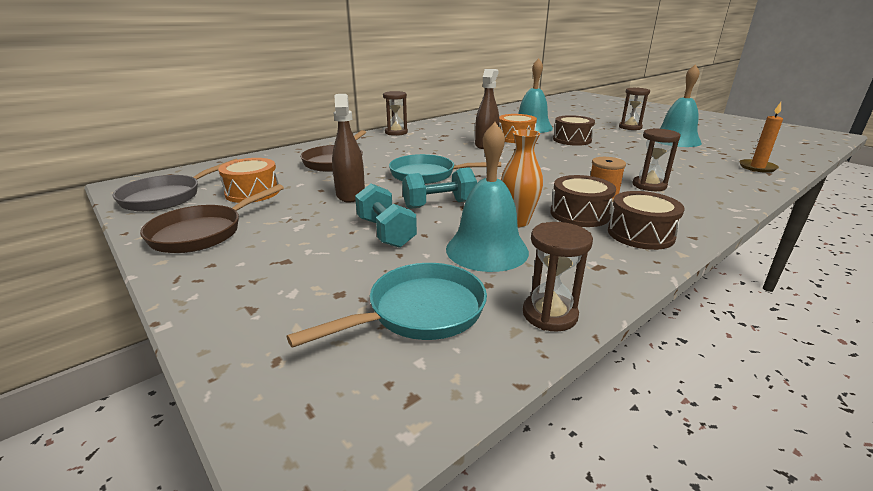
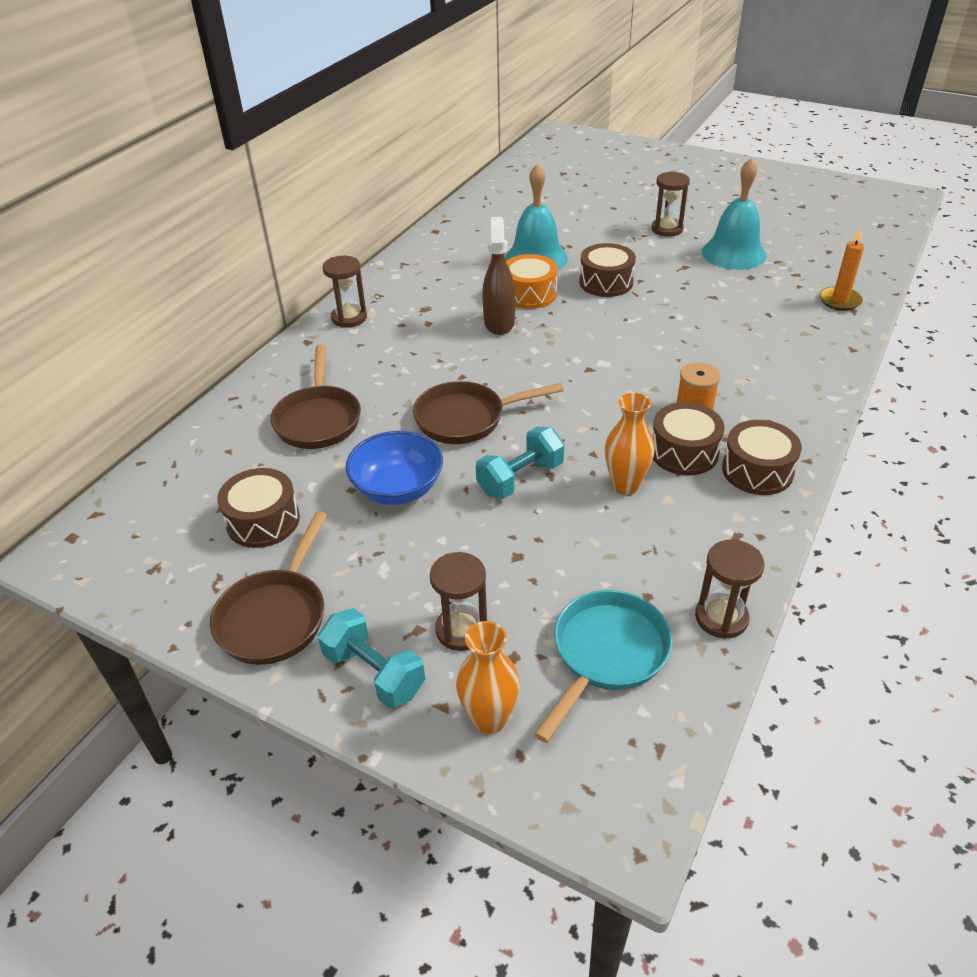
camera: 20 degrees left, 15 degrees up
(167, 197) = (151, 565): grey pan -> none
(252, 192) = (263, 521): orange drum -> brown drum
(277, 327) = (489, 719): none -> orange vase
(350, 194) = (397, 489): brown spray bottle -> blue bowl
(386, 232) = (493, 548): turquoise dumbbell -> turquoise dumbbell (374, 673)
(427, 175) = (466, 418): turquoise pan -> brown pan
(487, 250) = (618, 544): turquoise bell -> none
(649, 185) = (736, 373): brown hourglass -> brown hourglass (461, 630)

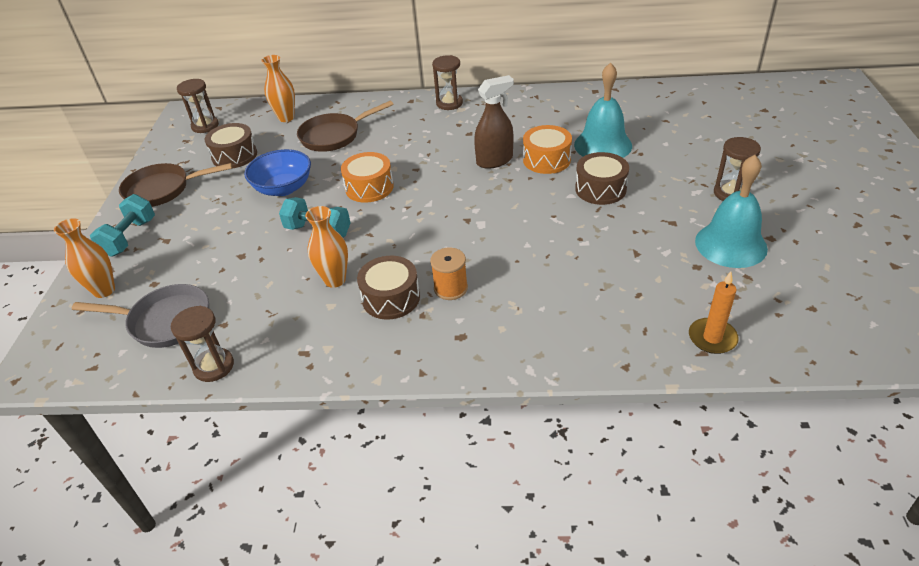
camera: 65 degrees right, 0 degrees up
(218, 451) = (286, 118): none -> orange vase
(461, 630) = (170, 256): brown hourglass -> brown hourglass (205, 126)
(466, 418) = (369, 187): brown pan -> orange drum
(606, 654) = (165, 321): turquoise pan -> grey pan
(757, 471) = (390, 345): brown drum -> none

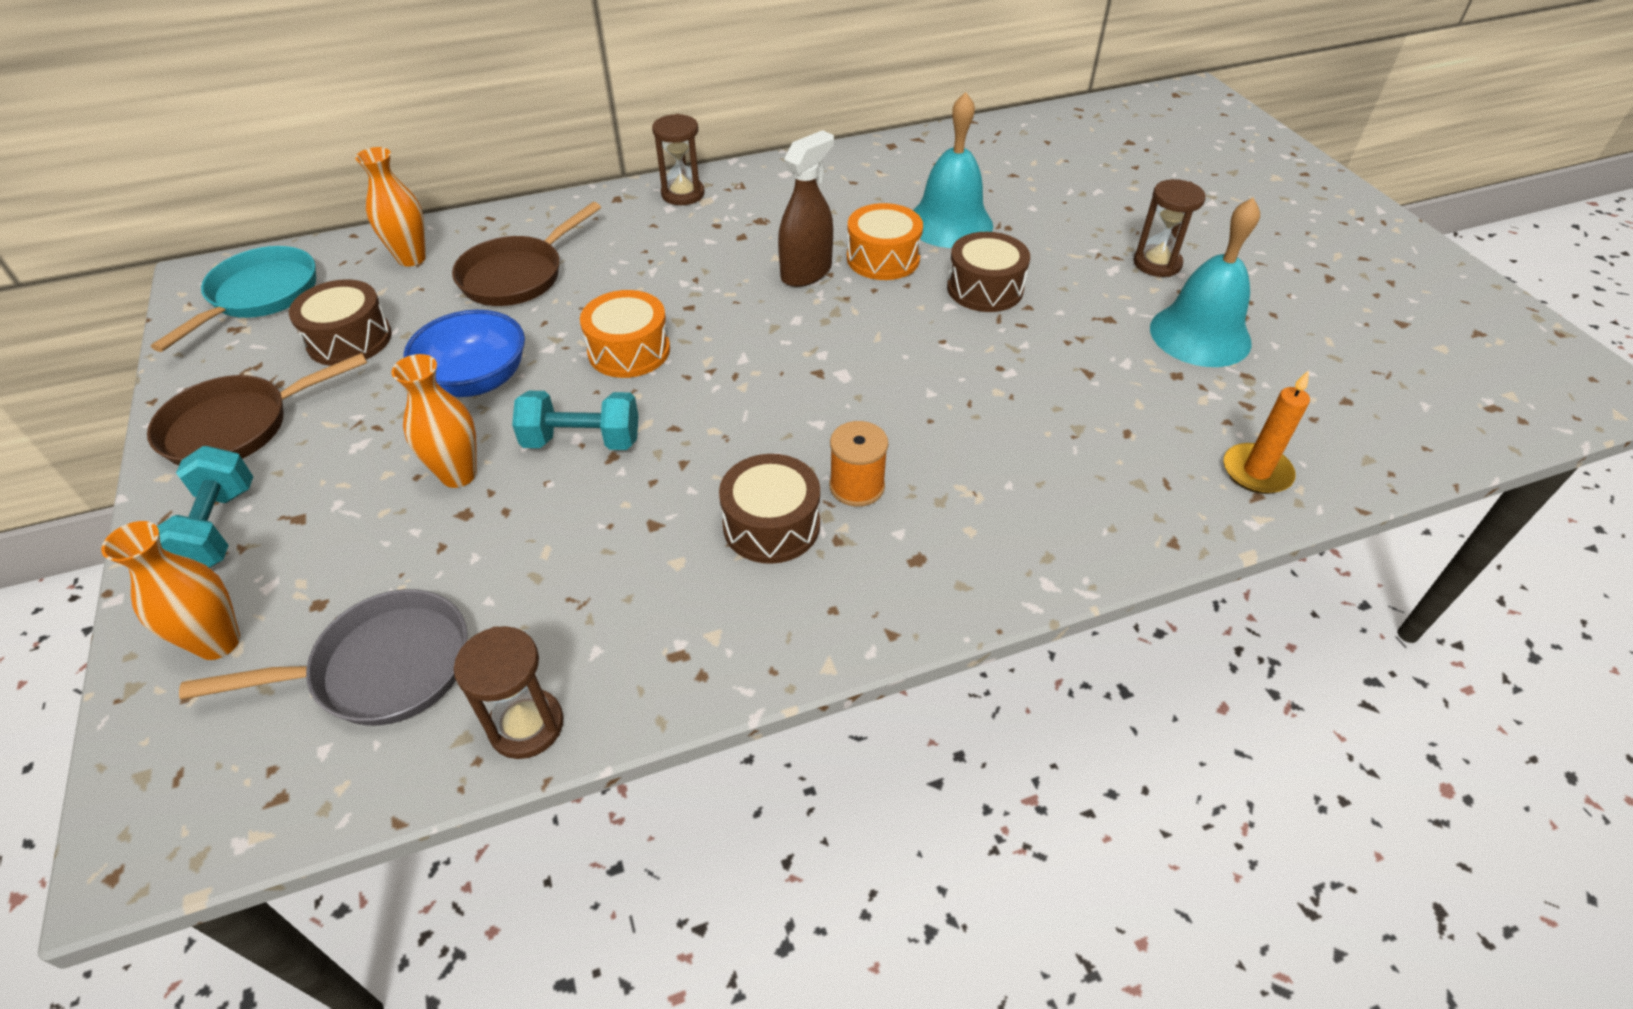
camera: 25 degrees left, 5 degrees up
(205, 126) = (260, 296): brown hourglass -> turquoise pan
(335, 280) = (660, 517): orange vase -> orange vase (458, 475)

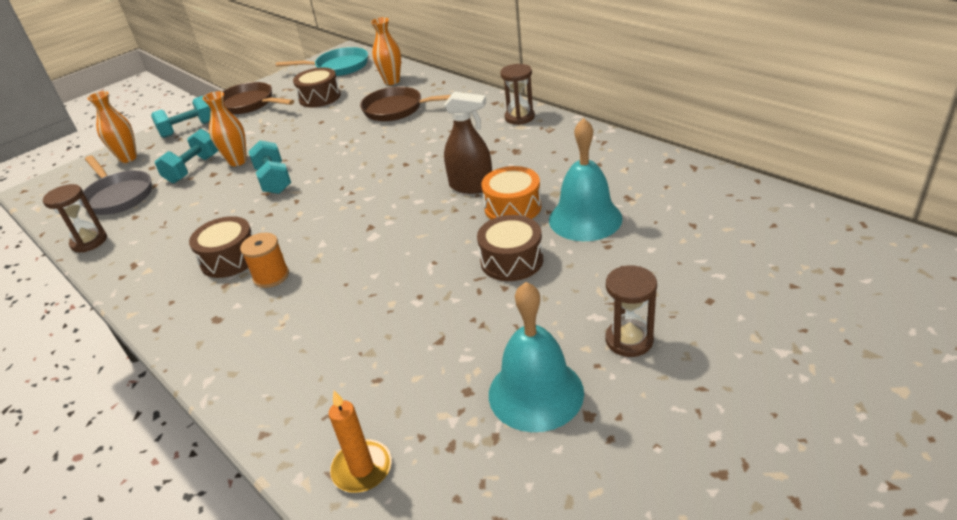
camera: 70 degrees right, 10 degrees down
(410, 539) = (193, 169): none -> turquoise dumbbell
(476, 380) = (307, 136): blue bowl -> none
(629, 351) = (353, 163): orange drum -> none

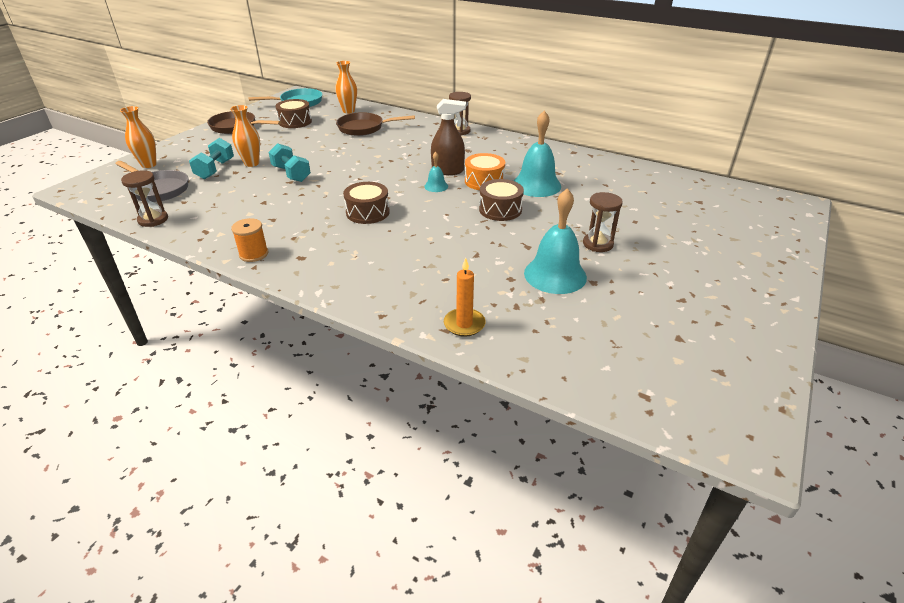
camera: 20 degrees left, 0 degrees up
(188, 129) = (192, 144): turquoise dumbbell -> none
(230, 258) = (287, 222): brown drum -> brown drum (367, 212)
(271, 276) = (328, 230): orange spool -> orange spool (254, 254)
(443, 212) = (436, 186): none -> turquoise bell

